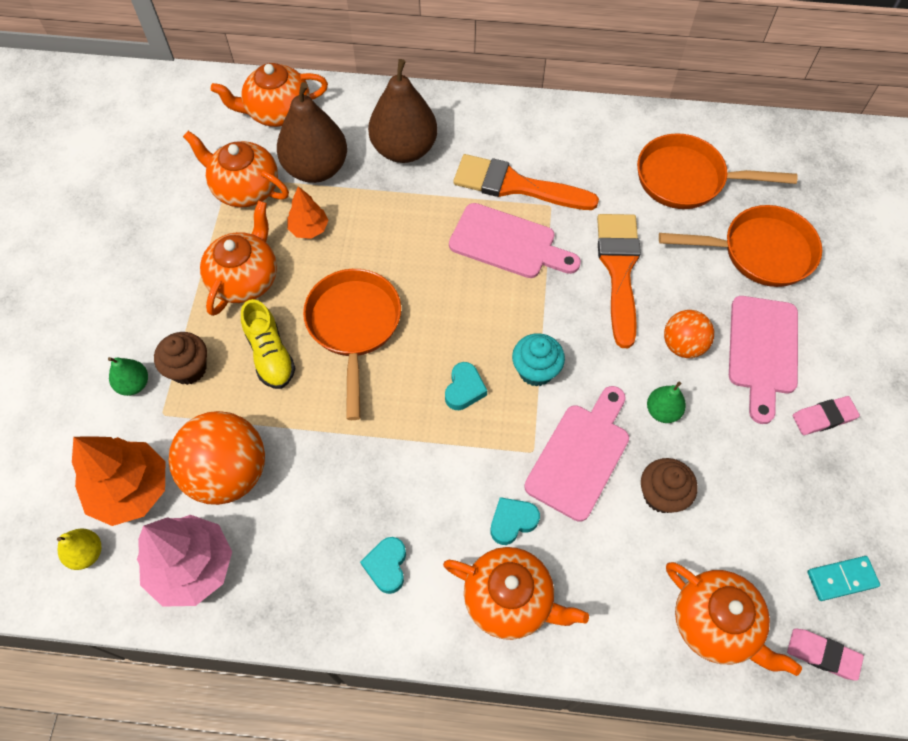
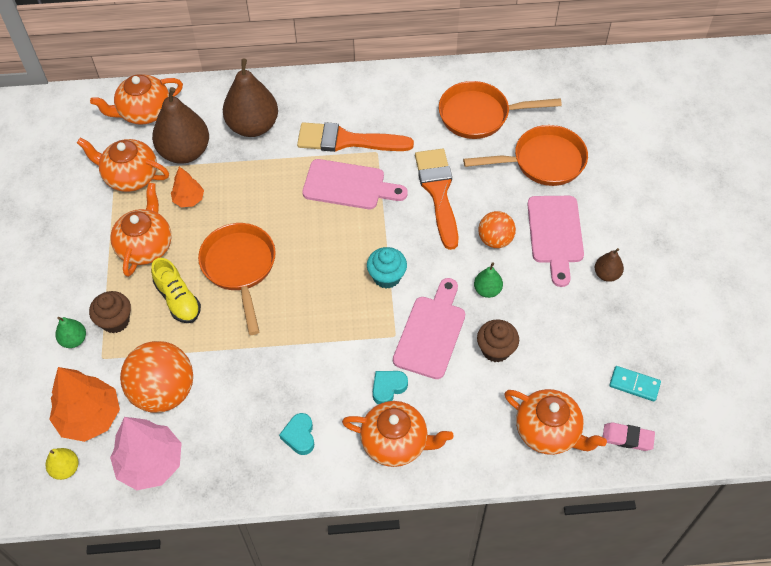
camera: 10 degrees left, 5 degrees down
(464, 389) = (334, 300): turquoise heart -> none
(823, 417) = (606, 274): pink eraser -> brown pear
(841, 579) = (634, 384): turquoise domino -> turquoise domino turned 45 degrees clockwise

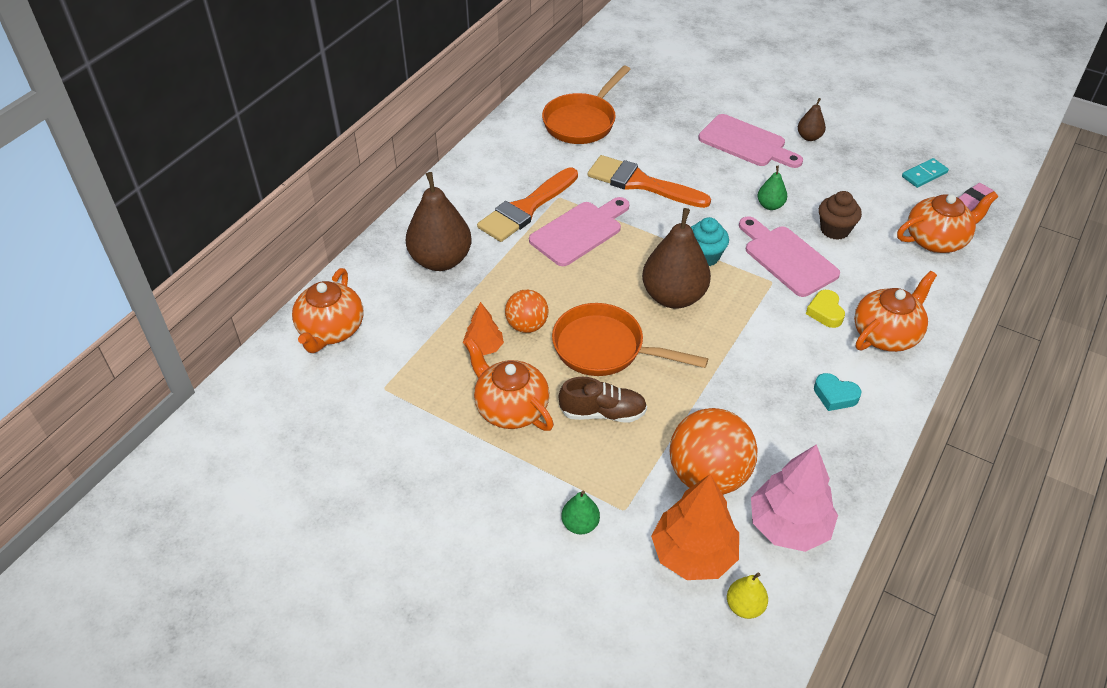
camera: 55 degrees left, 10 degrees down
(115, 321) = (585, 476): brown cupcake -> none
(130, 176) = (405, 379): orange teapot -> none
(178, 299) = (602, 413): yellow shoe -> brown shoe
(185, 152) = (419, 323): brown pear -> brown pear (673, 296)
(388, 388) = (825, 312): turquoise heart -> yellow heart
(495, 240) = (722, 176): orange ball -> orange ball (527, 325)
(542, 161) = (666, 113): orange pan -> none

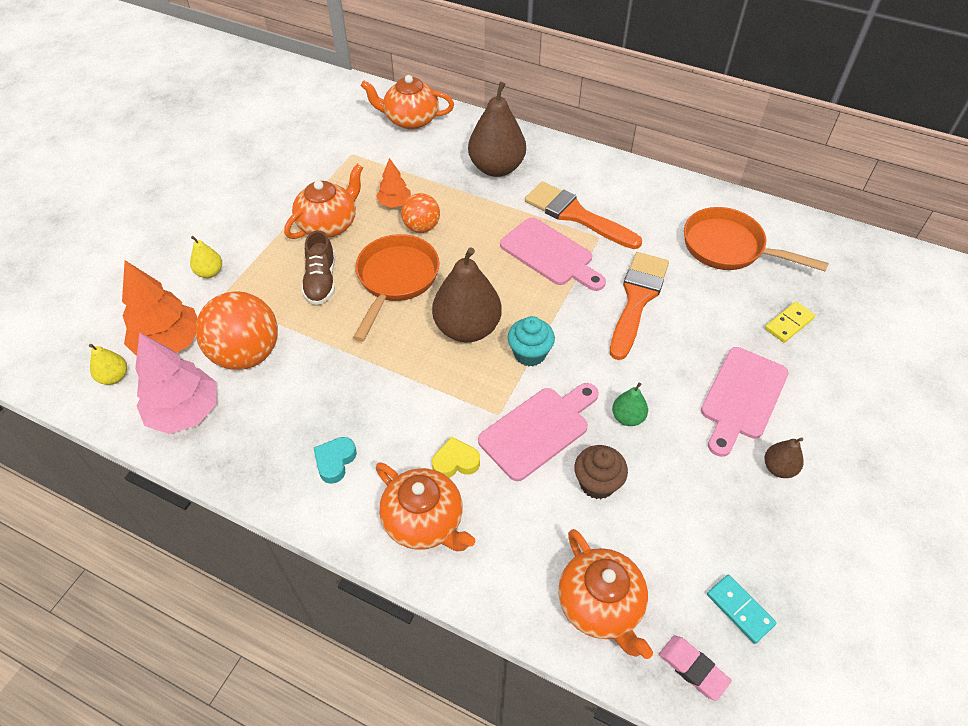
camera: 85 degrees right, 5 degrees up
(580, 524) = (210, 272): green pear -> yellow pear
(671, 106) = (789, 323): none -> yellow domino

